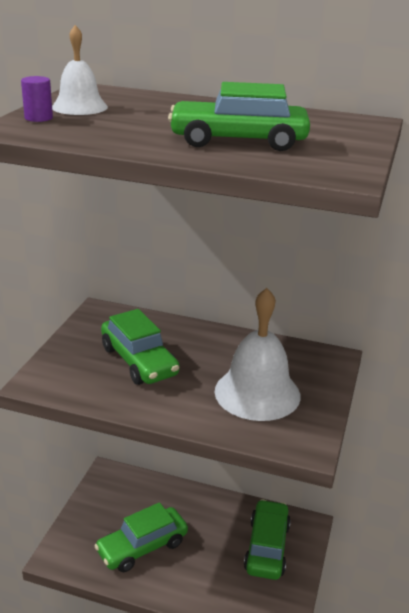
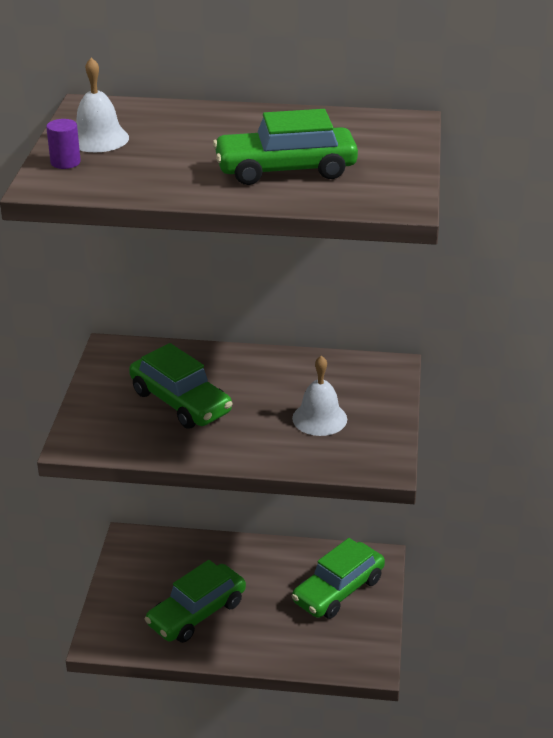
camera: 10 degrees left, 5 degrees up
(257, 393) = (319, 418): white bell -> white bell, size x0.59
(267, 547) = (338, 590): green car -> green car turned 135 degrees counterclockwise

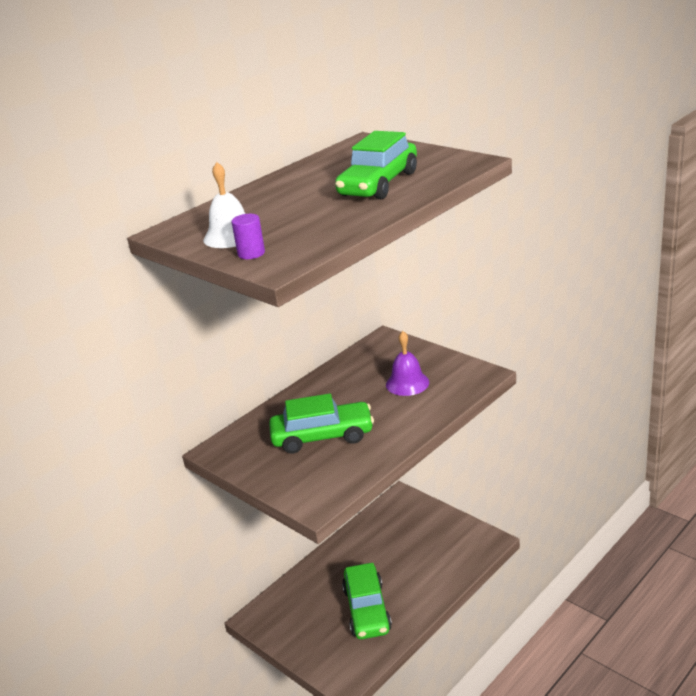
camera: 50 degrees left, 5 degrees down
(319, 418) = (407, 383): white bell -> purple bell
(338, 590) = (410, 528): green car -> none

